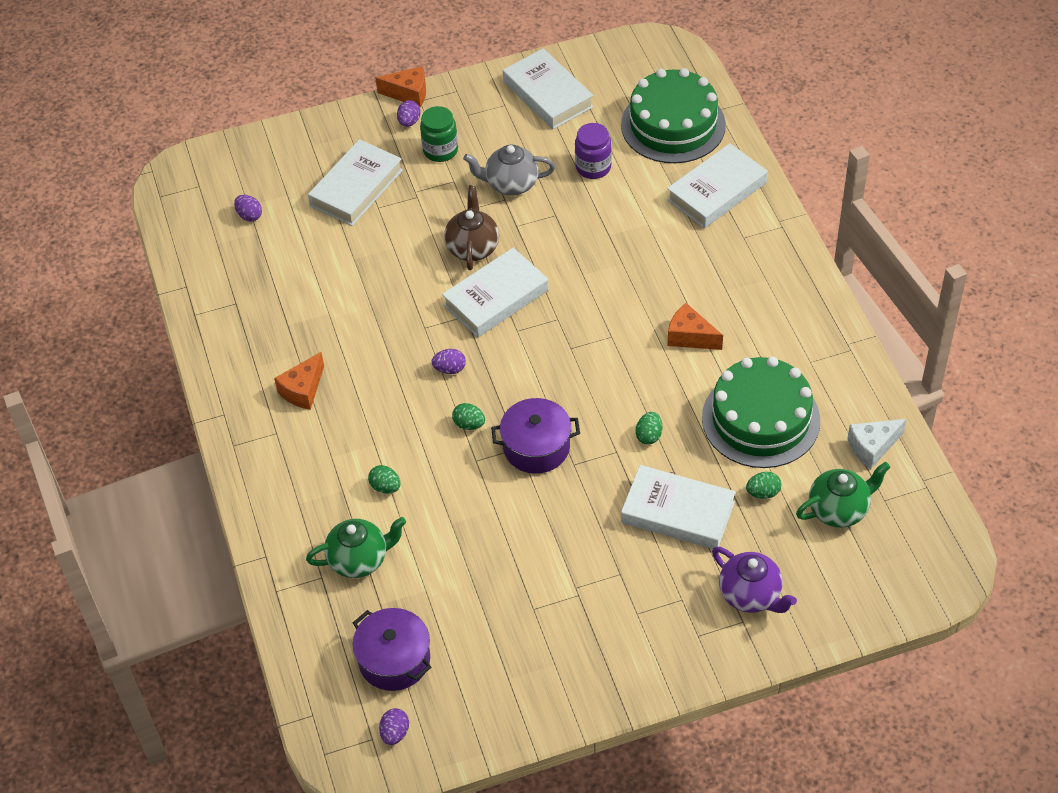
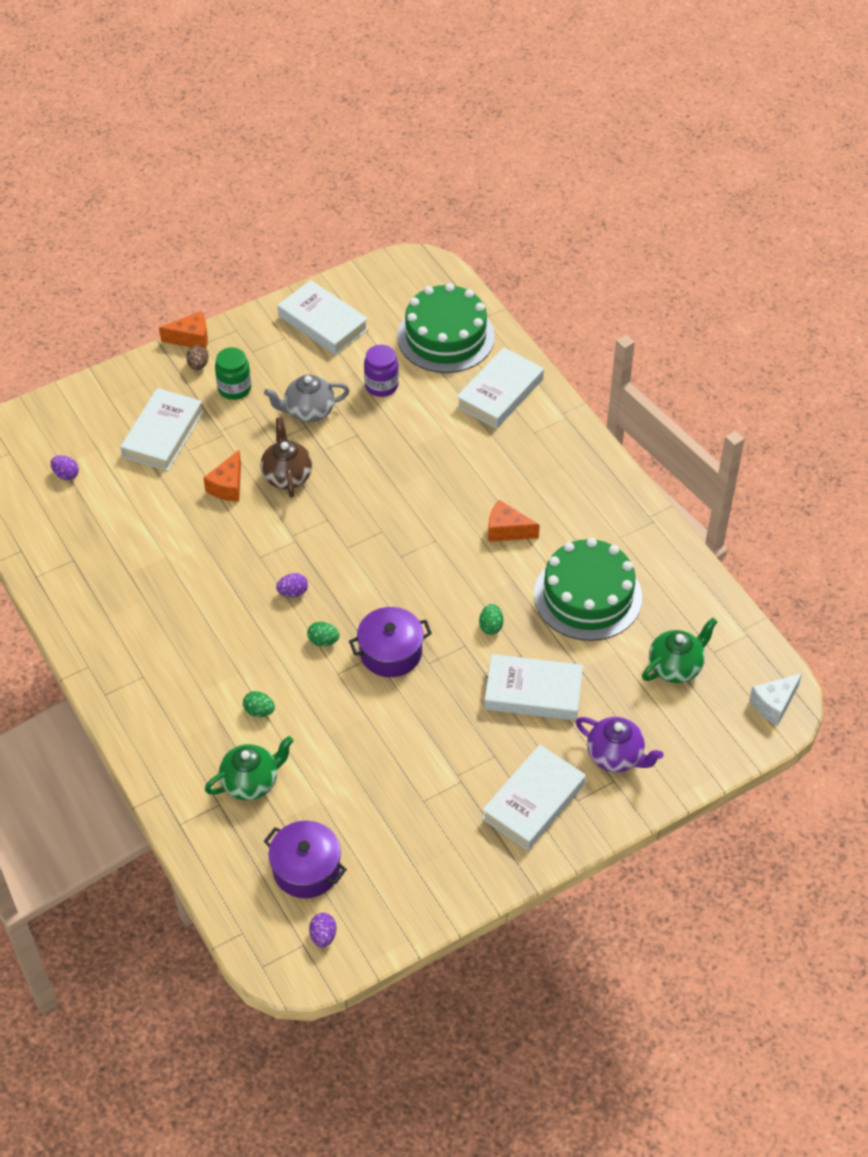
camera: 15 degrees left, 0 degrees up
(303, 390) = (159, 632): orange cheese -> orange cheese (228, 486)
(409, 122) = (198, 365): purple egg -> brown egg
(496, 298) = (320, 520): white book -> white book (533, 801)
(763, 493) = (605, 662): green egg -> none
(872, 447) = (692, 606): white cheese -> white cheese (774, 704)

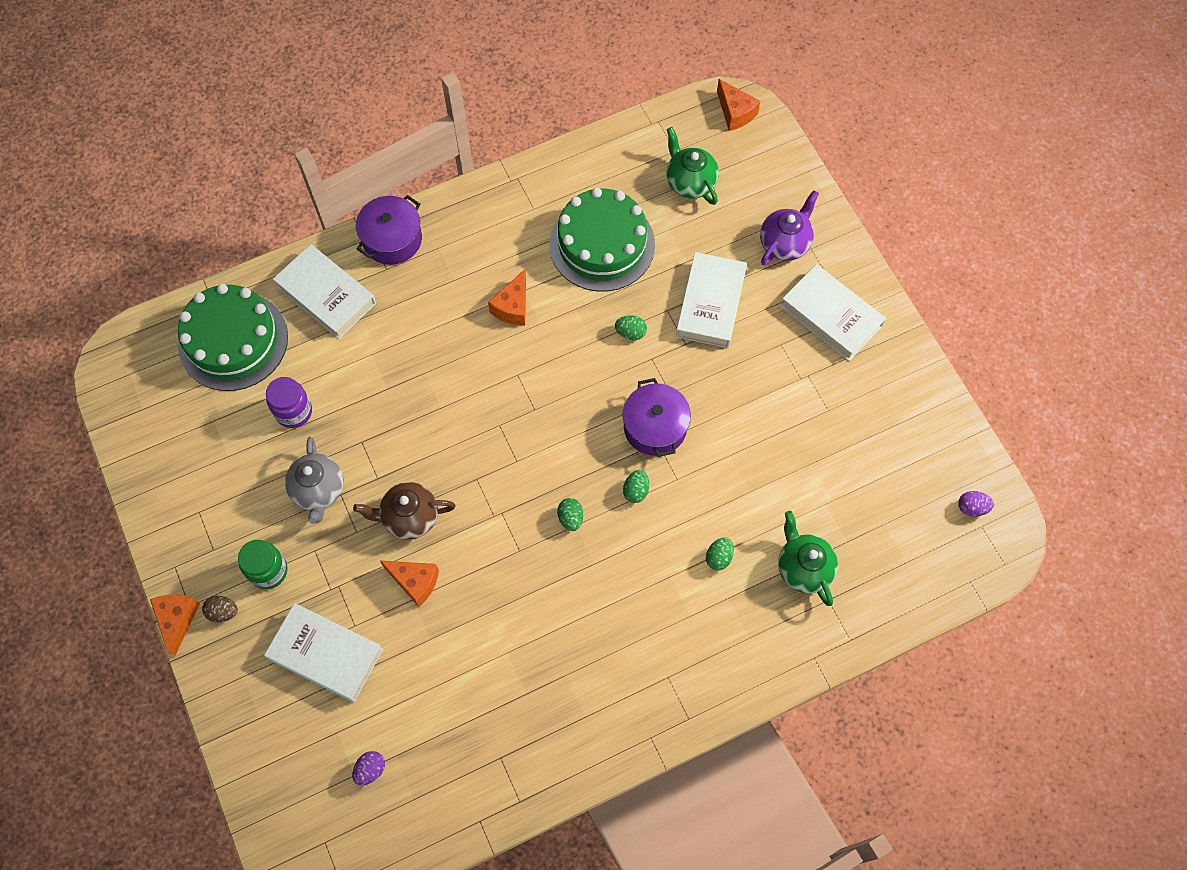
camera: 85 degrees left, 15 degrees up
(293, 592) = (570, 518): purple egg -> green egg
(306, 869) = (901, 519): purple pot -> purple pot (392, 239)
(323, 323) = (184, 468): white book -> none
(774, 704) = (735, 113): white cheese -> orange cheese

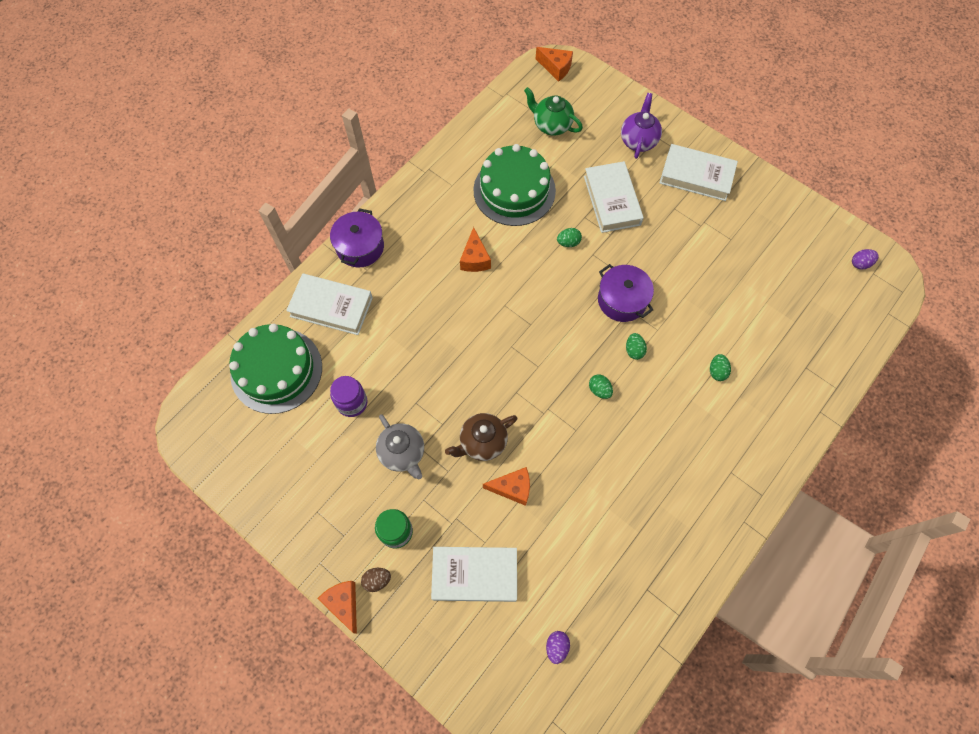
camera: 25 degrees left, 0 degrees up
(803, 568) = (777, 353): green teapot -> none

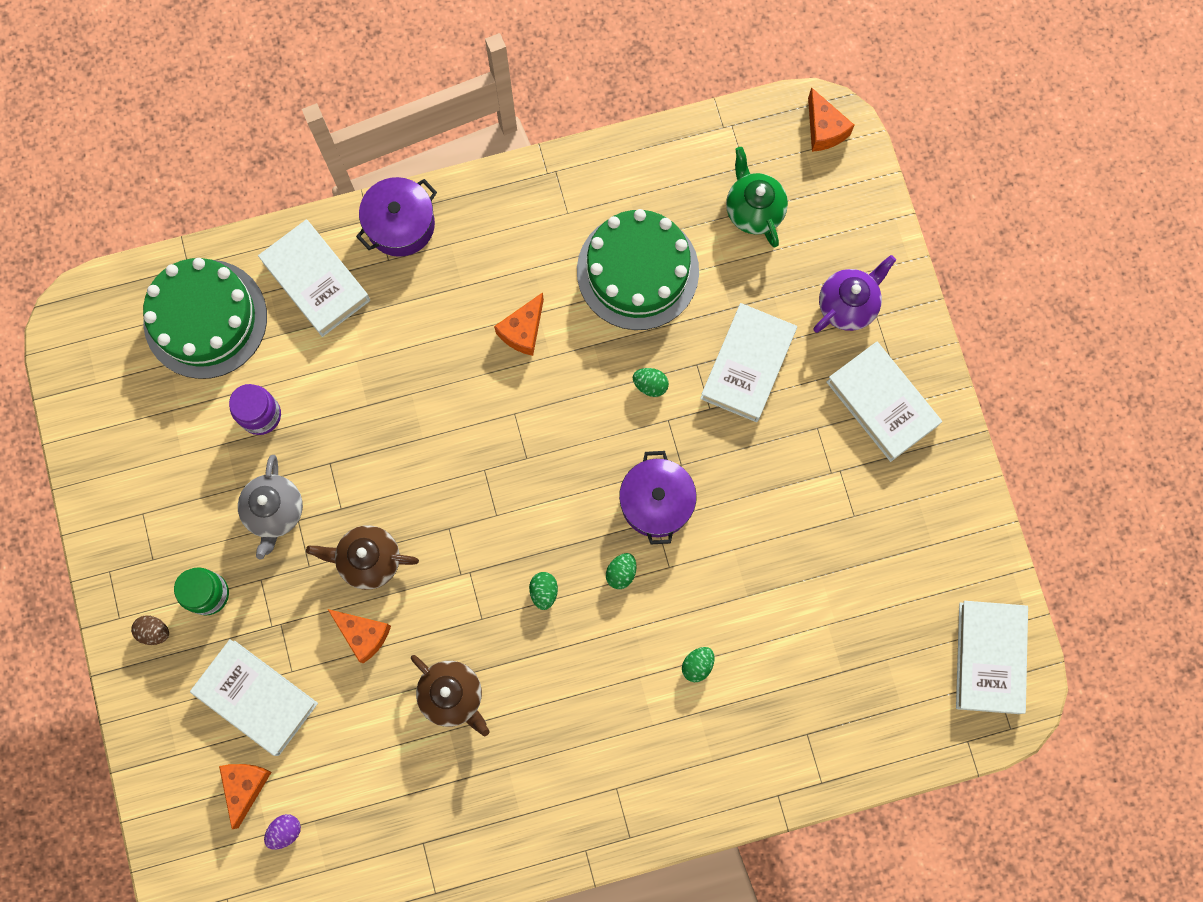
camera: 35 degrees right, 10 degrees up
(344, 603) = (105, 631): orange cheese -> orange cheese (245, 786)
(594, 486) = (452, 696): none -> brown teapot
(860, 263) = (989, 658): purple egg -> white book

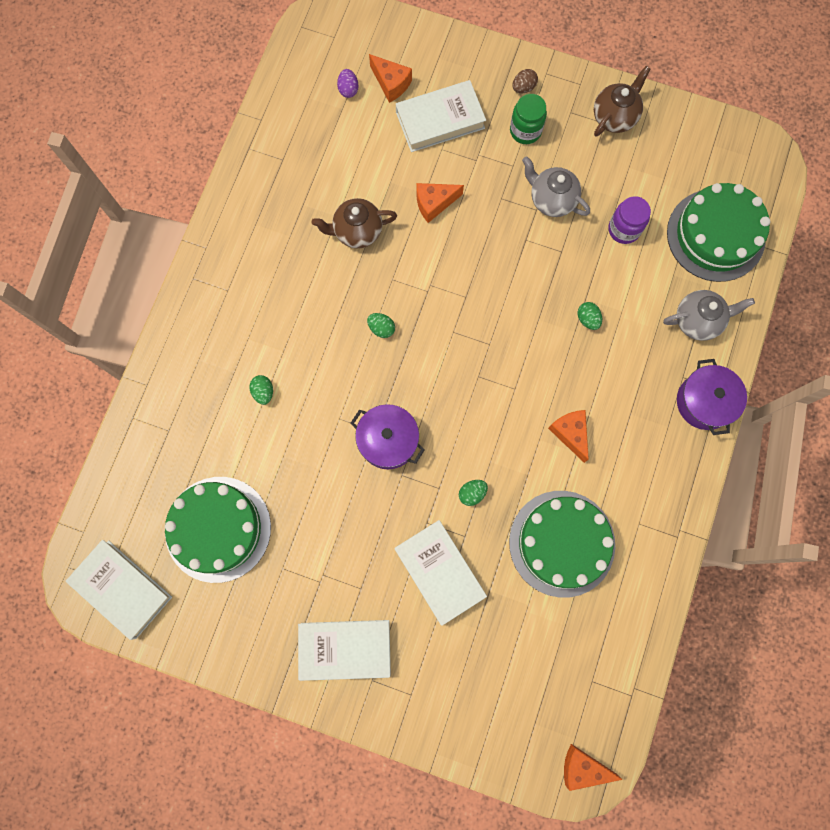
camera: 125 degrees right, 0 degrees up
(316, 281) = (698, 321): white book -> grey teapot
(369, 560) = (479, 235): brown teapot -> brown teapot (614, 117)
(621, 573) = (358, 385): green egg -> green egg (587, 319)
(753, 210) = (553, 663): green teapot -> none
(848, 305) = (433, 679): purple teapot -> none
(864, 607) = (218, 529): none -> green cake

